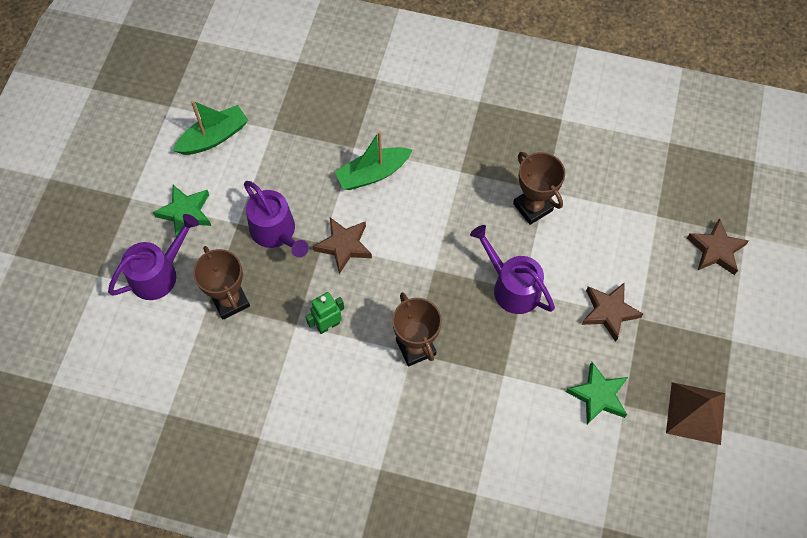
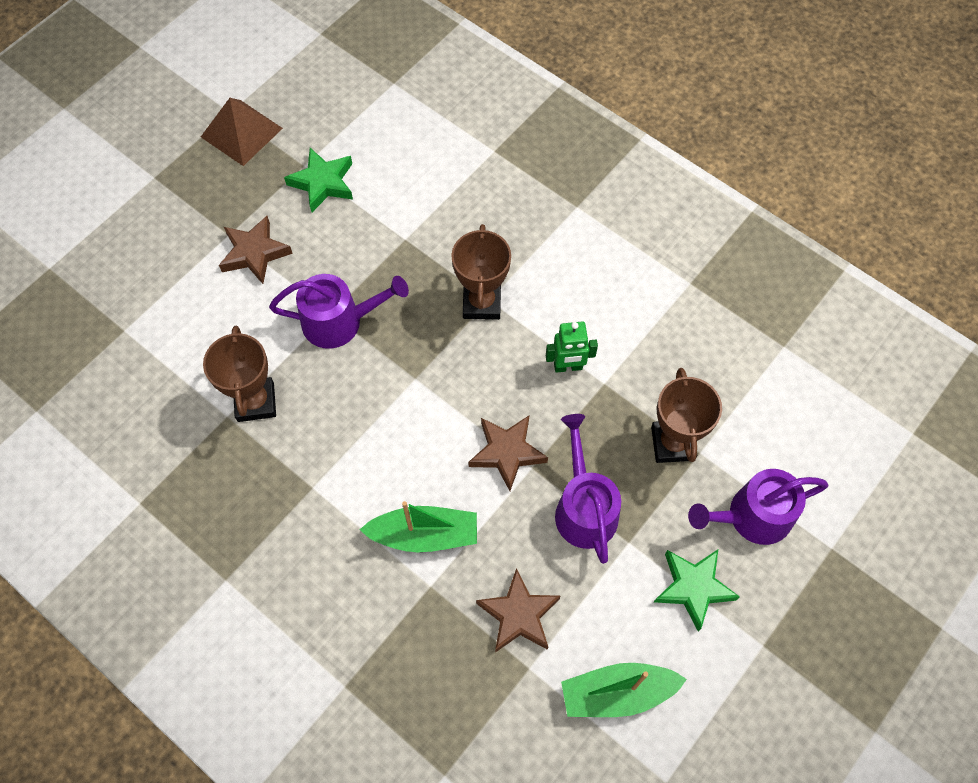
camera: 155 degrees left, 0 degrees up
(512, 287) = (339, 321): purple watering can -> purple watering can turned 75 degrees counterclockwise
(716, 250) = (93, 266): brown star -> brown star (518, 614)

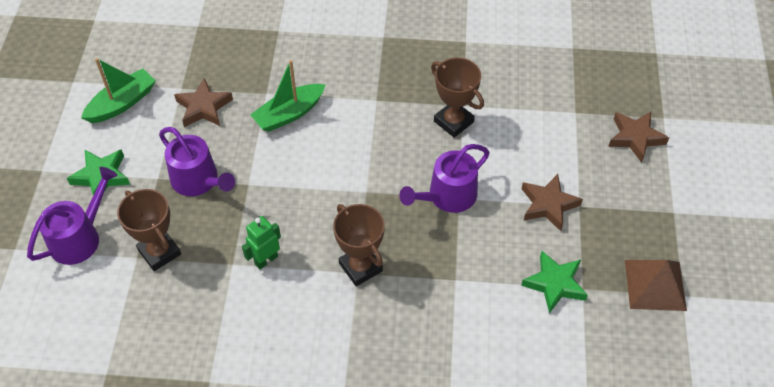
camera: 145 degrees right, 10 degrees down
(507, 452) = (271, 183): brown star -> brown star (635, 137)

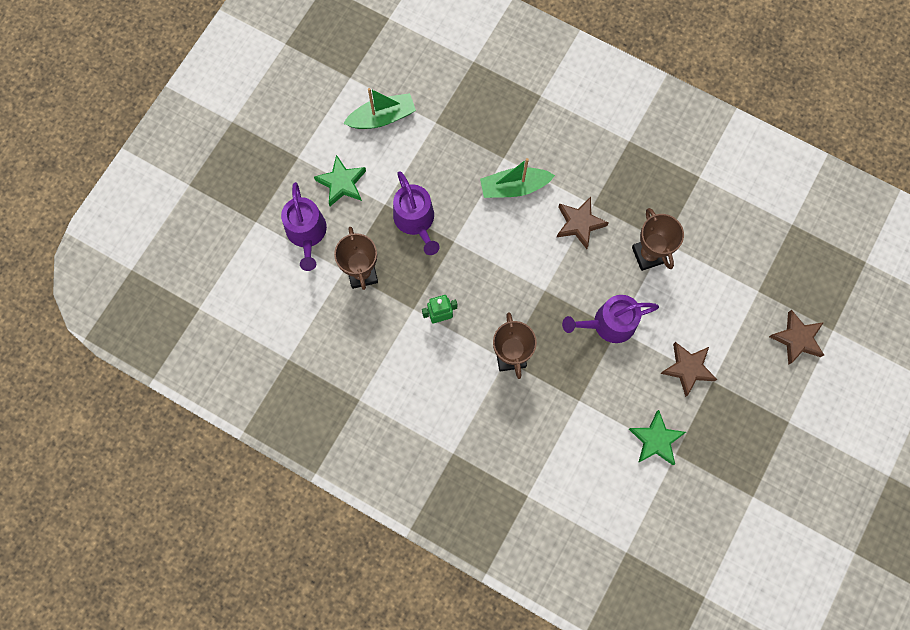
camera: 25 degrees right, 20 degrees up
(79, 238) = (307, 233): purple watering can -> purple watering can turned 105 degrees clockwise
(204, 107) = (446, 150): brown star -> brown star (579, 224)
(655, 285) = (736, 477): brown pyramid -> none

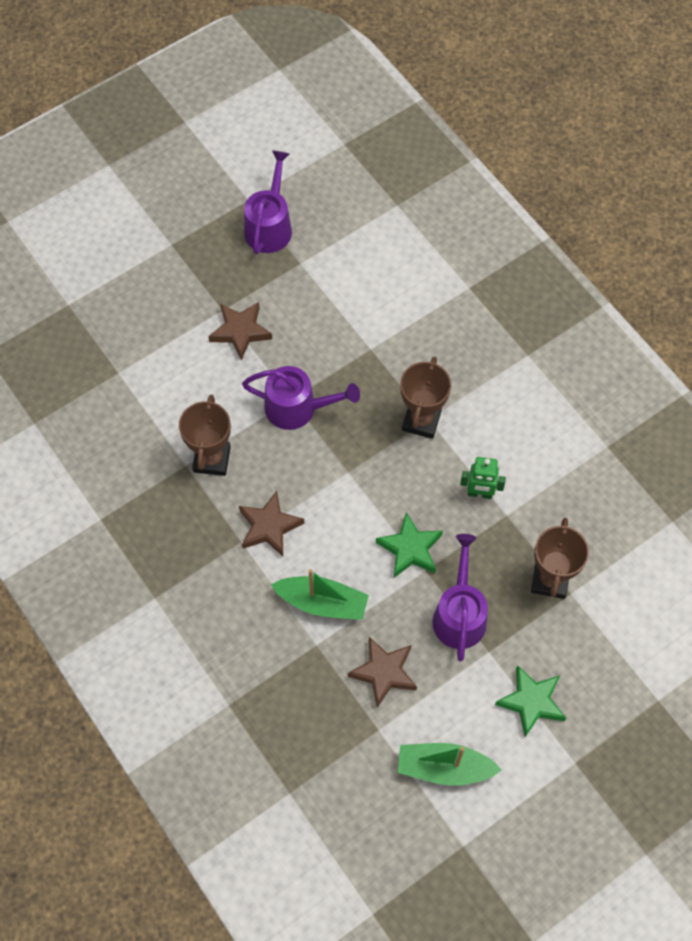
camera: 155 degrees left, 10 degrees down
(307, 233) = (599, 657): purple watering can -> purple watering can (269, 226)
(656, 440) = (313, 282): green star -> green star (410, 549)
(797, 339) = (110, 312): brown star -> brown star (384, 672)

